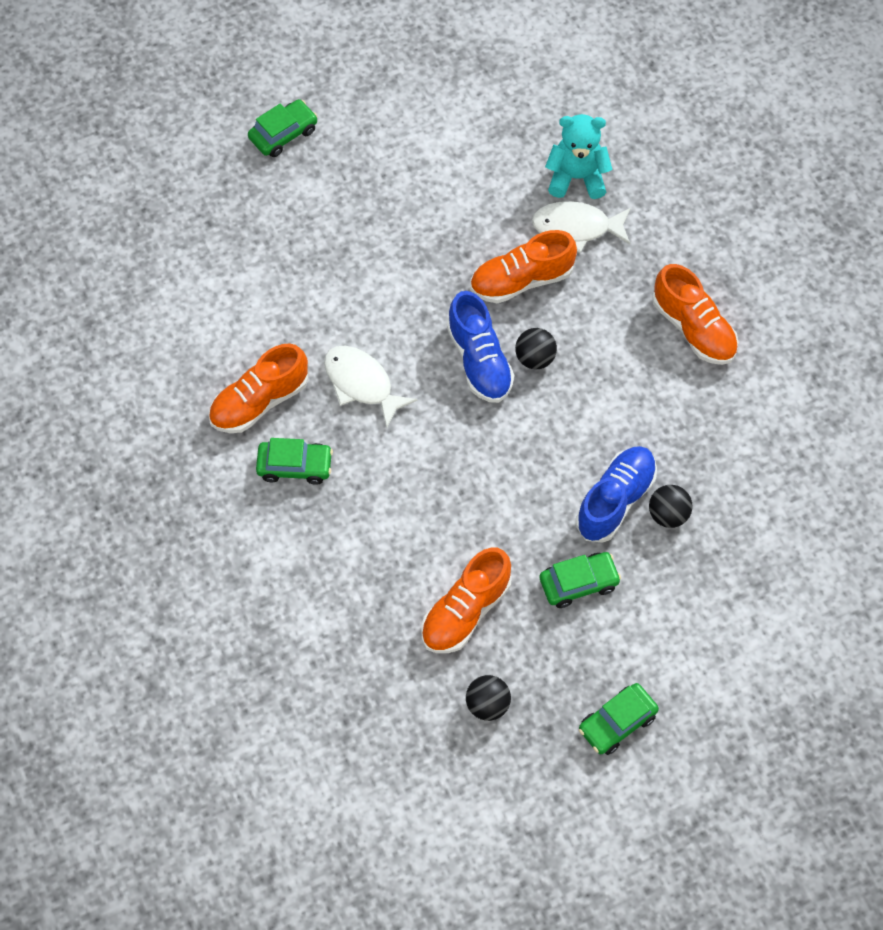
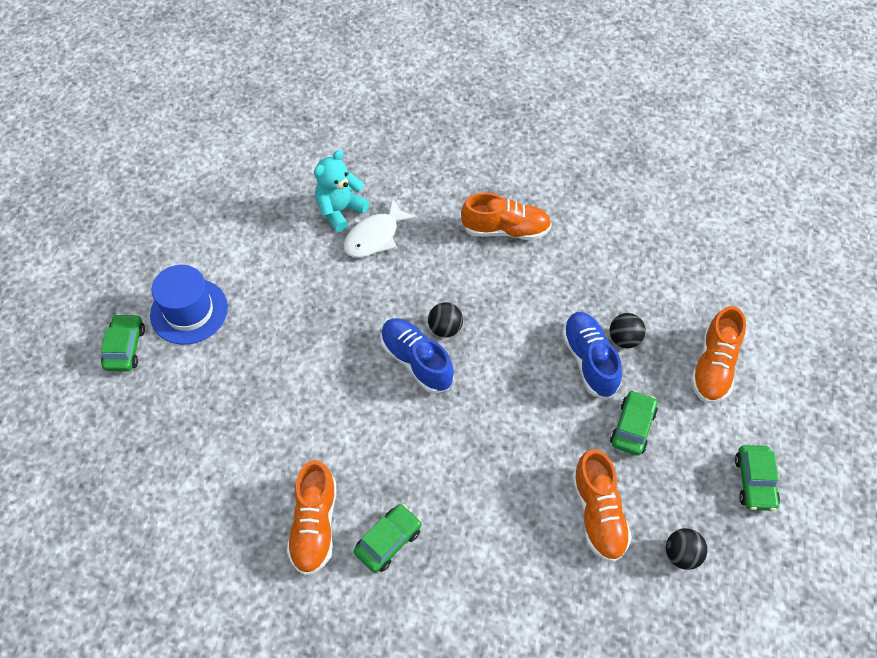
camera: 50 degrees left, 5 degrees down
(360, 149) = (189, 311): none -> blue hat
(361, 384) = (365, 446): white fish -> none
(479, 361) = (416, 361): blue shoe -> blue shoe turned 150 degrees counterclockwise
(521, 280) = (381, 293): orange shoe -> orange shoe (713, 366)

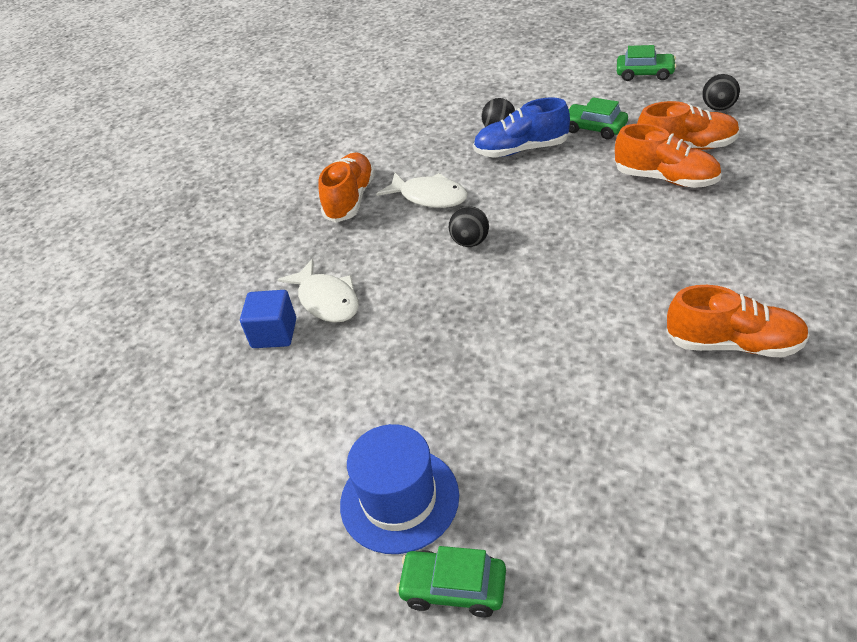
camera: 75 degrees left, 15 degrees down
(340, 210) = (274, 333): turquoise teddy bear -> blue cube
(388, 541) = (742, 282): green car -> none
(416, 361) = (511, 263): blue shoe -> none
(510, 290) = (429, 197): none -> white fish
(713, 366) = (533, 87): orange shoe -> orange shoe (666, 179)

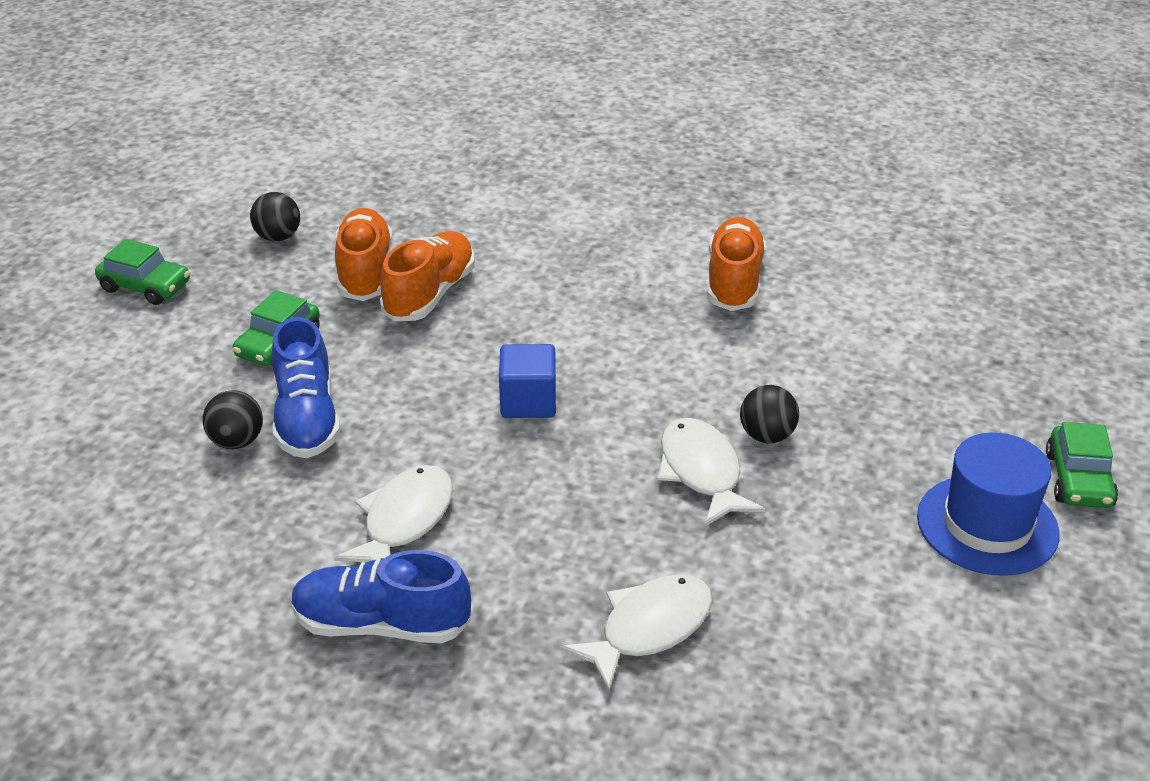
camera: 100 degrees left, 5 degrees down
(274, 333) = (723, 687): blue cube -> blue cube (528, 402)
(350, 199) = (381, 624): orange shoe -> blue shoe
(469, 323) = (701, 472): none -> white fish
(470, 242) = (531, 473): black ball -> black ball (767, 436)
(645, 74) = (145, 286): green car -> green car turned 105 degrees clockwise

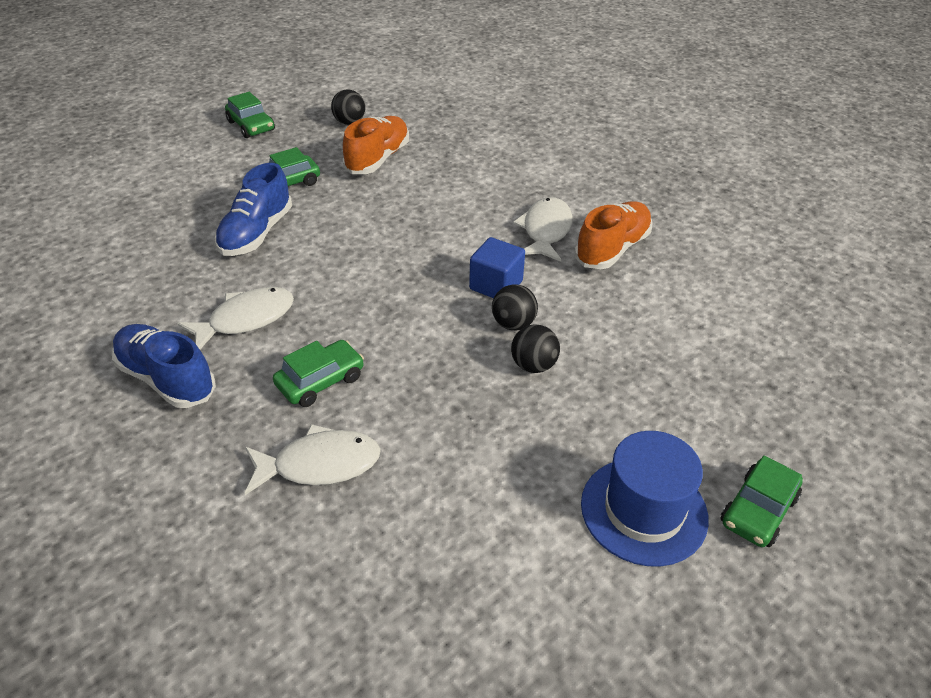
camera: 30 degrees right, 5 degrees up
(237, 441) = (206, 231): black ball -> black ball (513, 324)
(430, 294) = (402, 185): orange shoe -> none
(528, 402) = (395, 275): blue cube -> blue cube (496, 285)
(562, 548) = (320, 381): none -> green car
(701, 472) = (462, 371): white fish -> white fish (545, 231)

